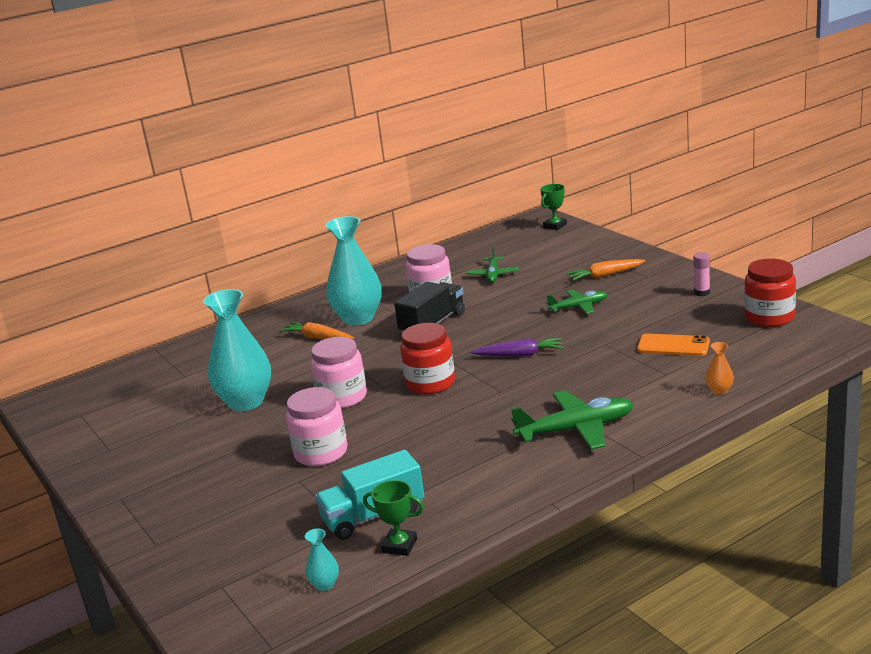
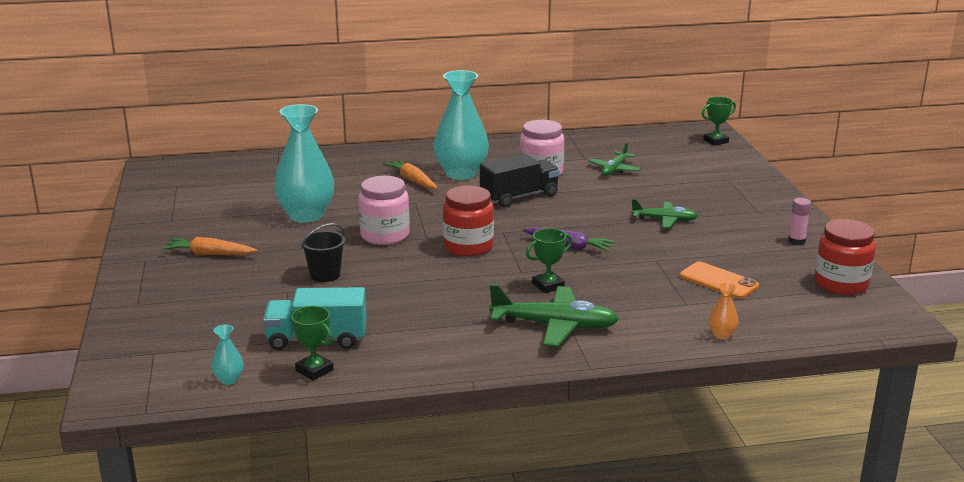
camera: 20 degrees right, 0 degrees up
(321, 453) = (325, 275): pink jar -> black bucket
(535, 396) = (548, 285): none -> green trophy
(605, 275) = (718, 199): orange carrot -> orange carrot (209, 254)

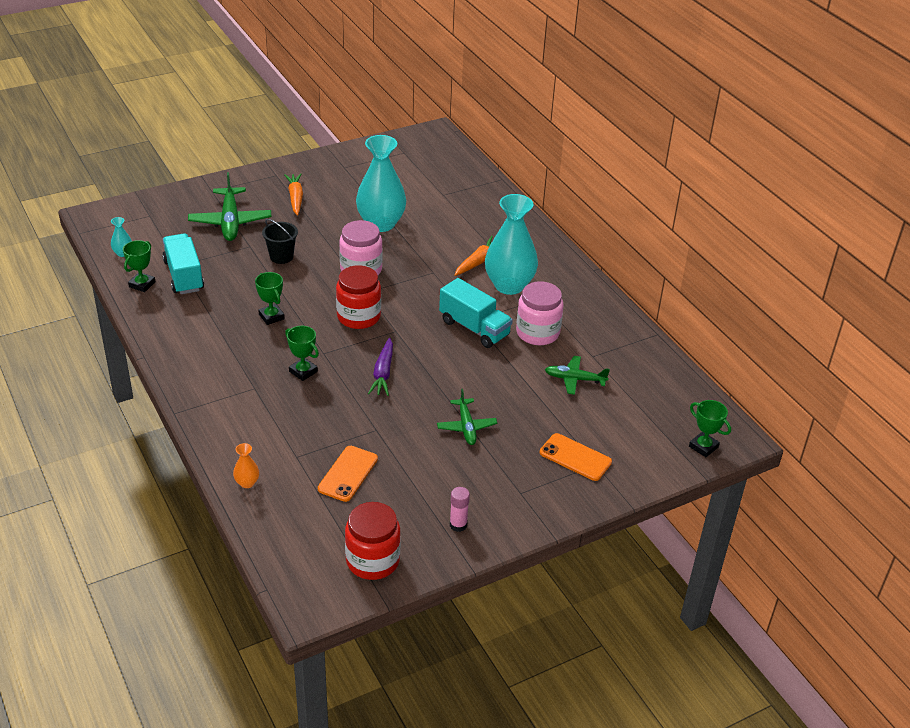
camera: 70 degrees right, 15 degrees up
(439, 292) = (271, 316): none -> green trophy
(519, 197) = (474, 328): black truck -> turquoise truck
(554, 325) = (235, 385): green plane -> green plane (230, 221)
(718, 185) = (575, 457): none -> orange phone

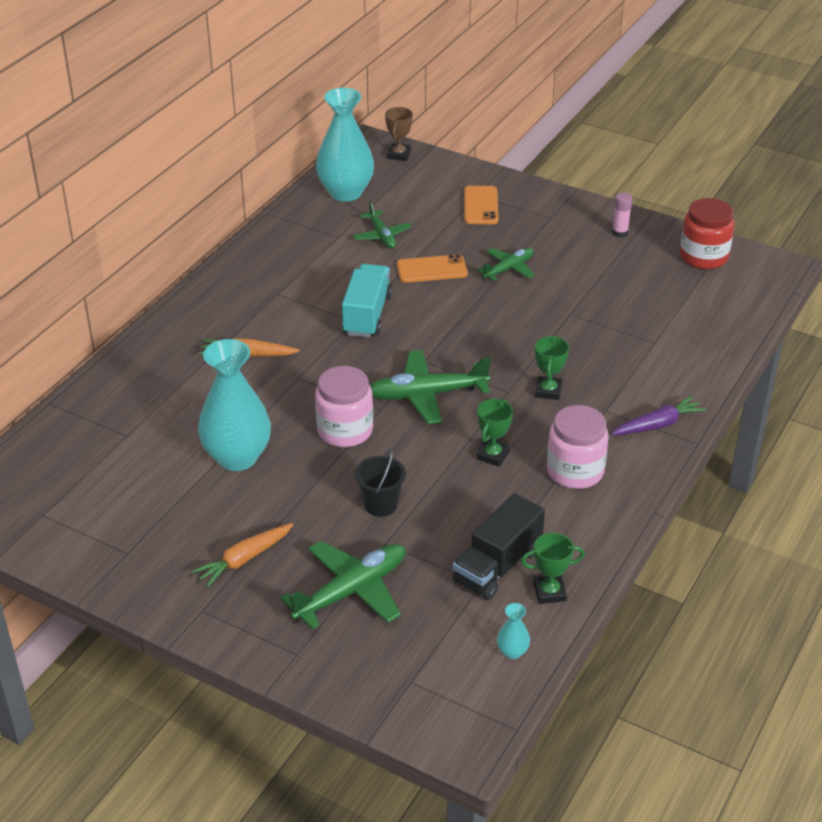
camera: 120 degrees left, 0 degrees up
(184, 276) = (497, 566): turquoise truck -> black truck
(247, 483) = (715, 354): orange vase -> none
(348, 474) = (637, 306): orange phone -> orange phone (432, 269)
(358, 316) = (427, 395): red jar -> green plane
(383, 373) = (493, 342): purple carrot -> purple carrot (657, 425)
(509, 285) = (273, 319): turquoise vase -> turquoise vase (345, 192)
(537, 333) = (335, 276): pink jar -> pink jar (575, 471)
(703, 447) = (399, 155): green trophy -> brown trophy

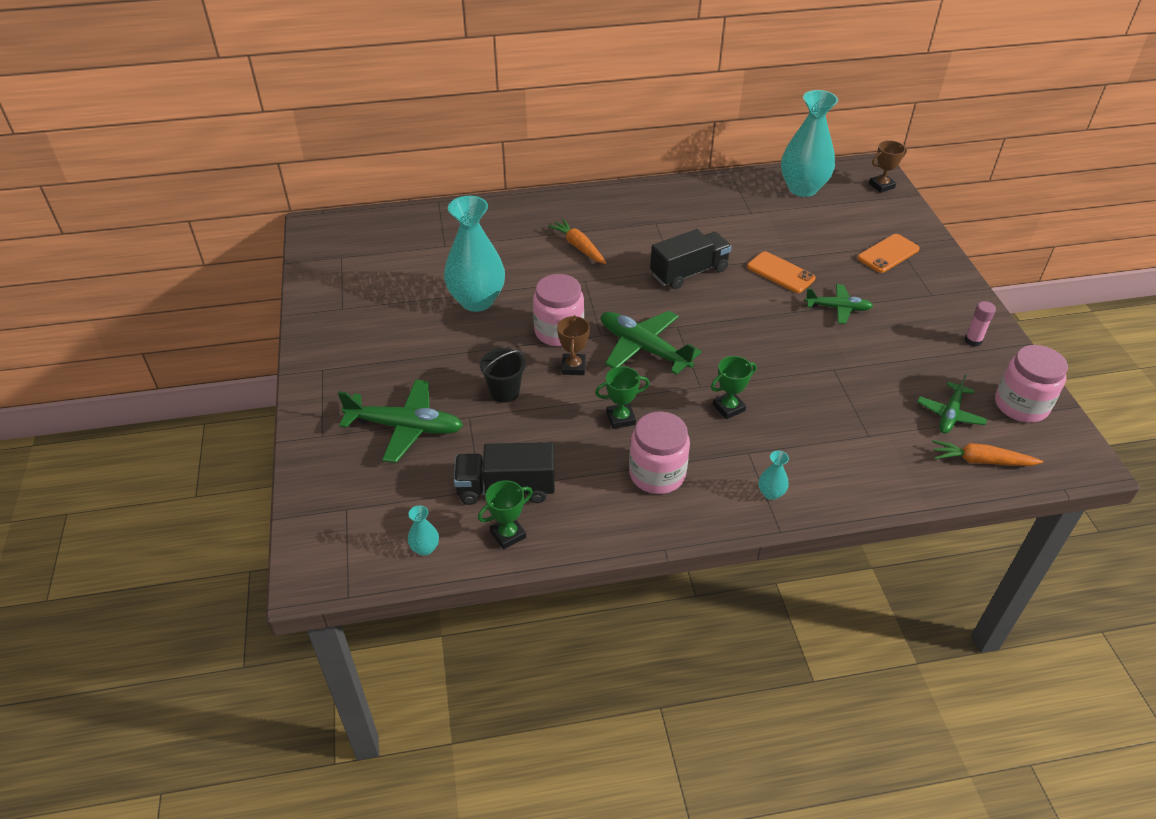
camera: 50 degrees right, 5 degrees up
(244, 559) = (386, 360): orange carrot -> orange carrot (981, 461)
(367, 315) = (689, 272): turquoise truck -> black truck
(381, 235) = (782, 230): green plane -> green plane (950, 414)
(400, 447) = (573, 367): none -> brown trophy
(549, 592) = (508, 534): green trophy -> green trophy turned 75 degrees counterclockwise
(657, 425) = (771, 493): purple carrot -> turquoise vase
(703, 256) = (1021, 405): red jar -> pink jar

